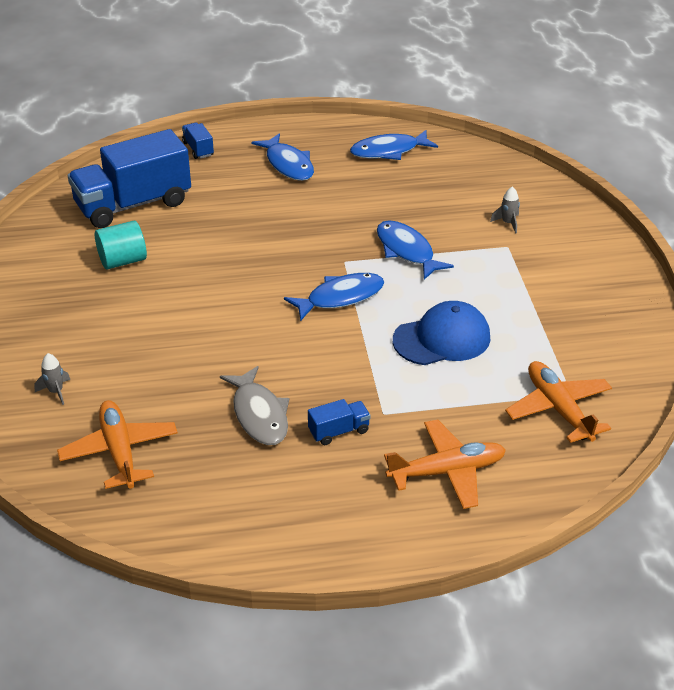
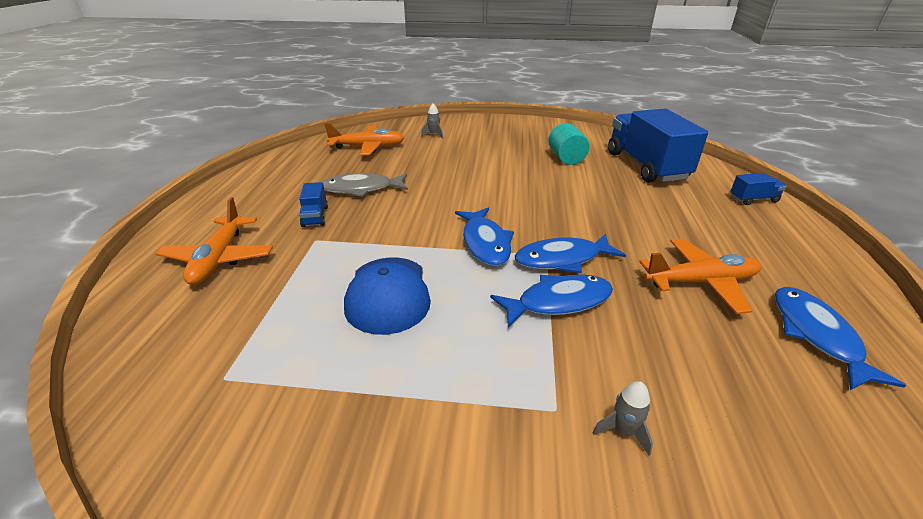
camera: 105 degrees right, 5 degrees down
(288, 164) = (742, 246): blue fish -> blue fish (562, 259)
(558, 409) = (212, 357): orange plane -> orange plane (700, 282)

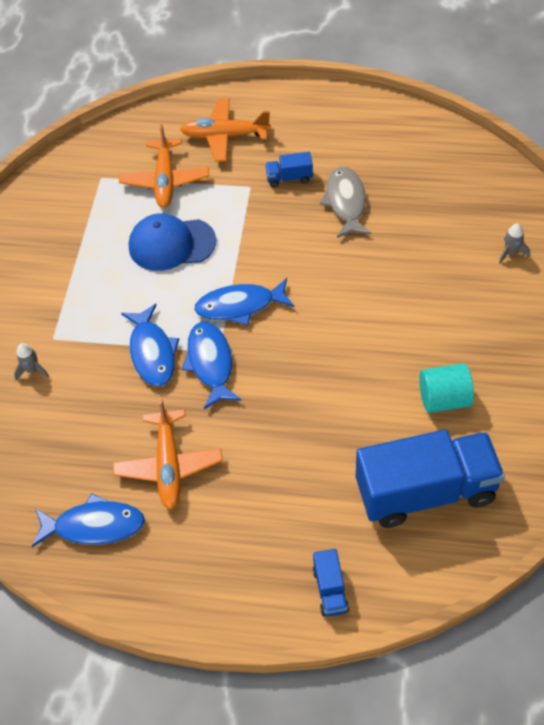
camera: 95 degrees right, 20 degrees up
(368, 147) = (459, 191): orange plane -> orange plane (165, 180)

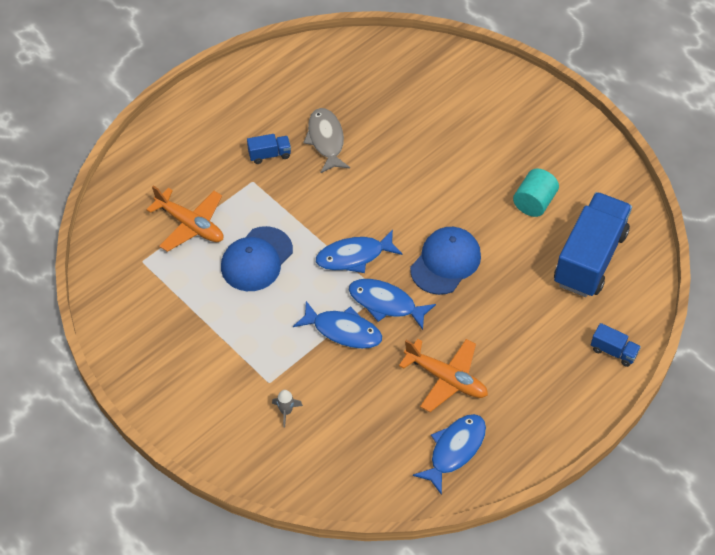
camera: 55 degrees left, 0 degrees up
(225, 136) = (186, 163): orange plane -> none
(240, 306) = (354, 256): blue fish -> blue fish turned 45 degrees clockwise
(289, 178) = (269, 155): blue truck -> blue truck turned 135 degrees counterclockwise
(300, 376) = (445, 262): none -> blue cap
(346, 202) = (326, 140): grey fish -> grey fish turned 45 degrees clockwise
(511, 253) = (458, 90): grey rocket -> none

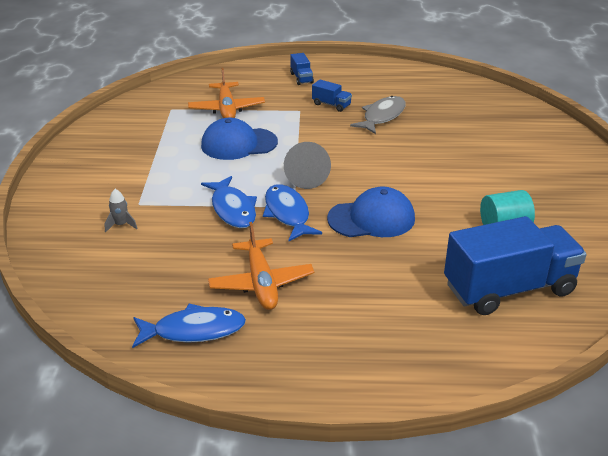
camera: 45 degrees right, 20 degrees down
(354, 256) = (306, 178): blue fish -> grey cone
(613, 351) = (440, 365): blue truck -> blue truck (301, 78)

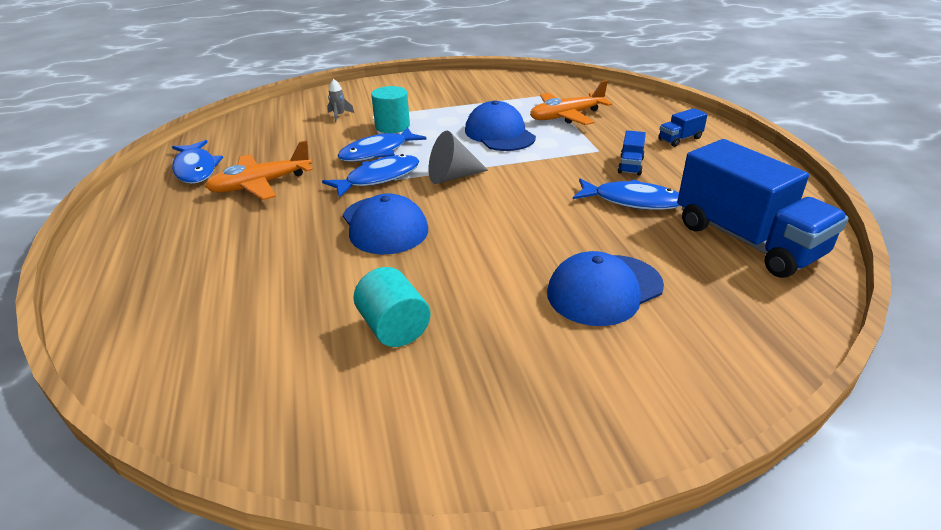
camera: 75 degrees right, 0 degrees up
(178, 195) = (392, 126): none -> turquoise cylinder
(382, 116) = (632, 201): grey fish -> blue fish
(480, 149) = (604, 290): none -> blue cap
(509, 289) = (251, 342): blue truck -> blue truck (747, 240)

